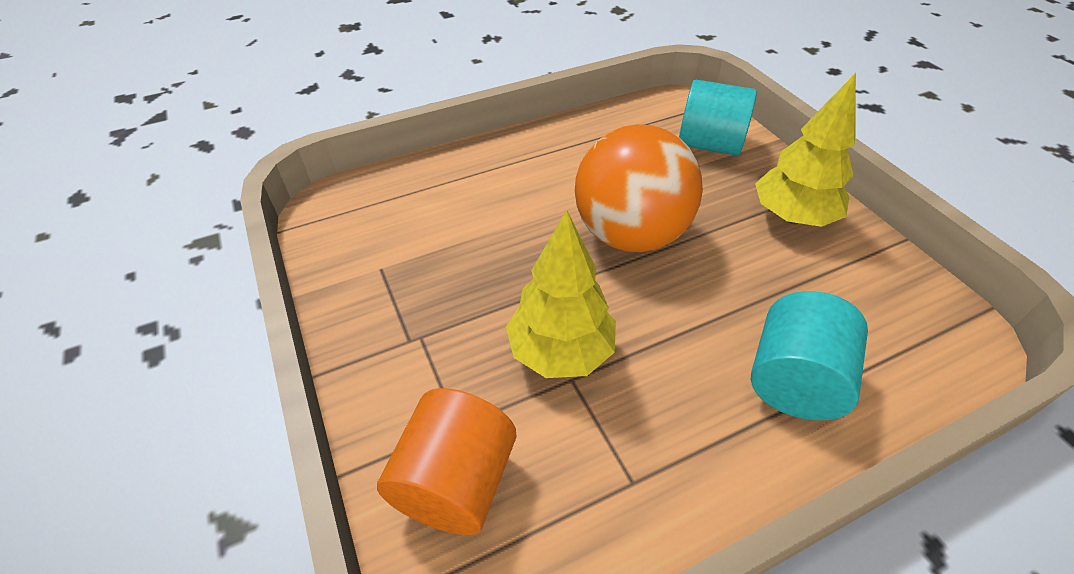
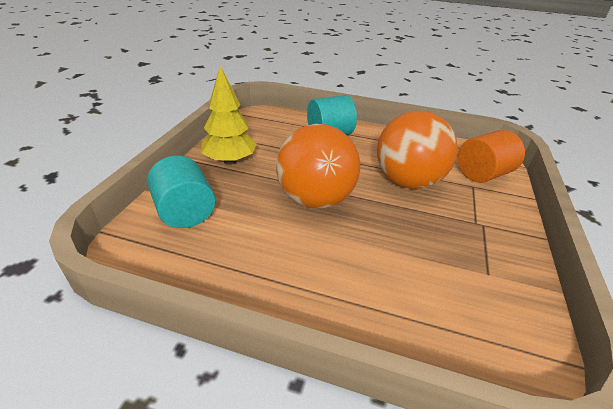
camera: 140 degrees left, 10 degrees down
(561, 352) = (407, 181): yellow tree -> orange ball

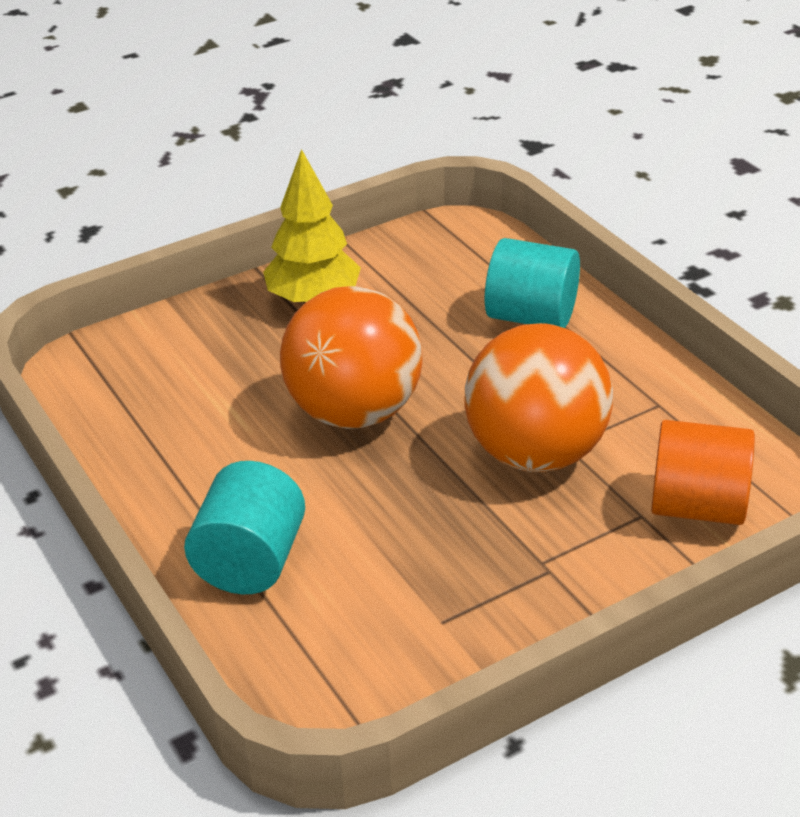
camera: 45 degrees right, 0 degrees up
(185, 212) = (177, 351): turquoise cylinder -> turquoise cylinder (250, 562)

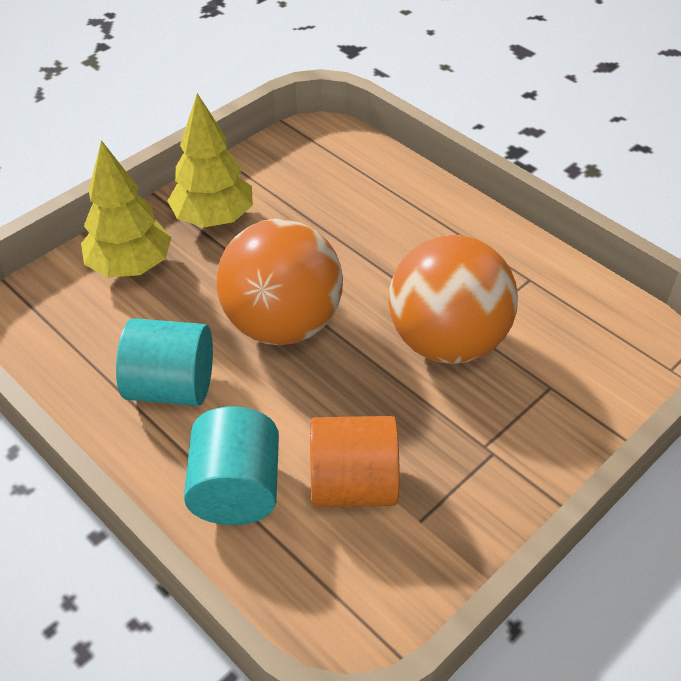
camera: 15 degrees left, 10 degrees up
(208, 336) = (130, 266): none -> yellow tree
(531, 317) = (402, 211): turquoise cylinder -> turquoise cylinder (171, 387)
(697, 507) = (592, 371): orange cylinder -> orange cylinder (353, 485)

